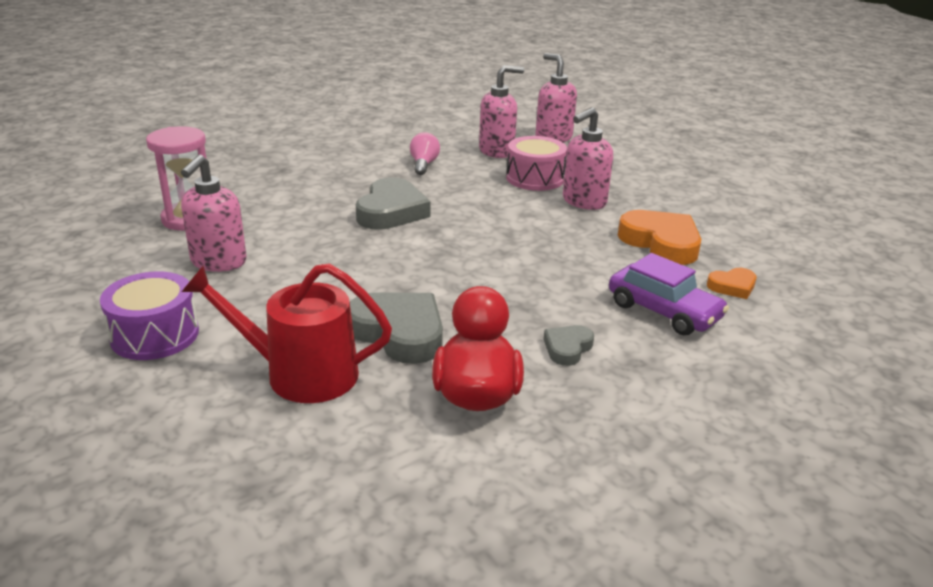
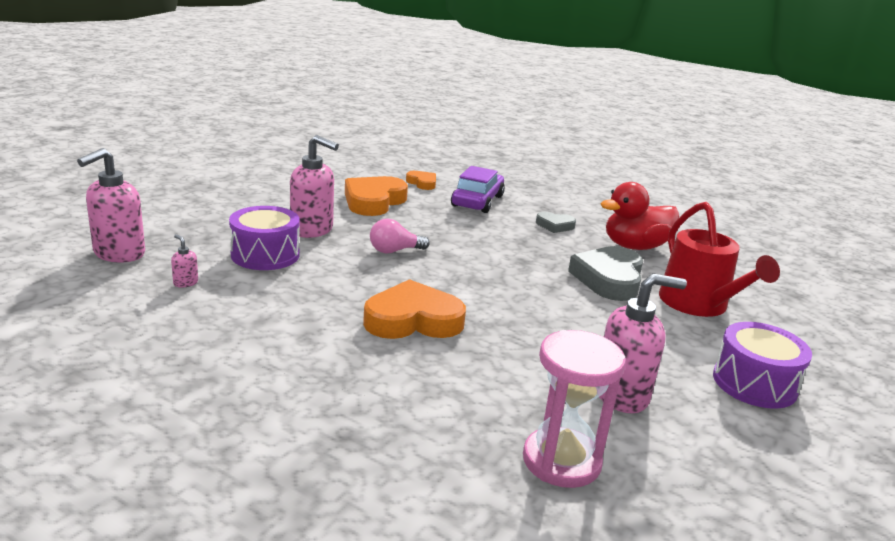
camera: 115 degrees left, 5 degrees down
(391, 211) = (413, 320): grey heart -> orange heart
(423, 164) = (258, 324): pink light bulb -> pink light bulb (394, 251)
(497, 151) = (185, 283): pink soap dispenser -> pink soap dispenser, size x0.43
(535, 178) = (265, 255): pink drum -> purple drum

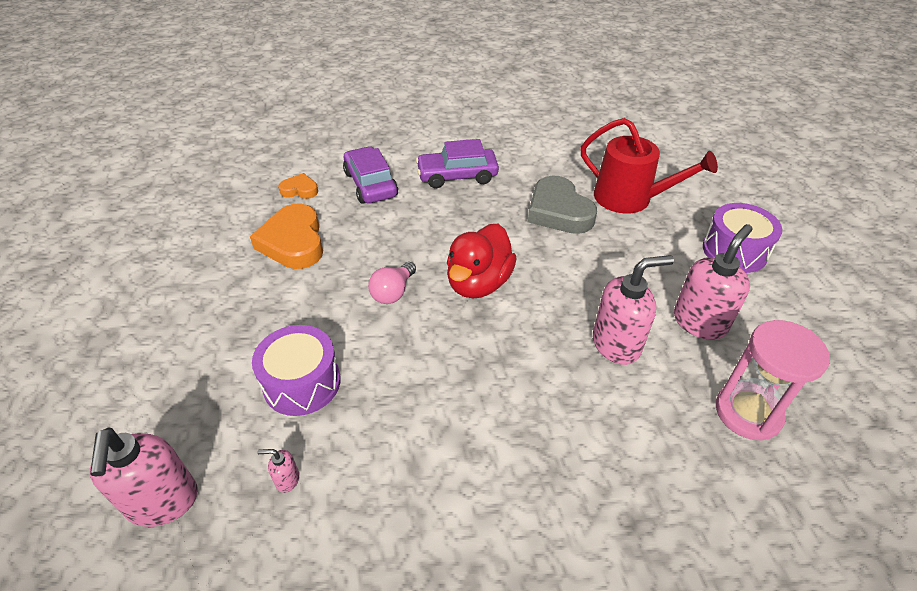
camera: 40 degrees left, 20 degrees up
(312, 230) = (295, 318): pink soap dispenser -> pink soap dispenser (616, 344)
(413, 320) = (510, 360): orange heart -> none
(555, 225) = (457, 176): grey heart -> purple car
(635, 246) = (530, 164): red duck -> red duck (478, 283)

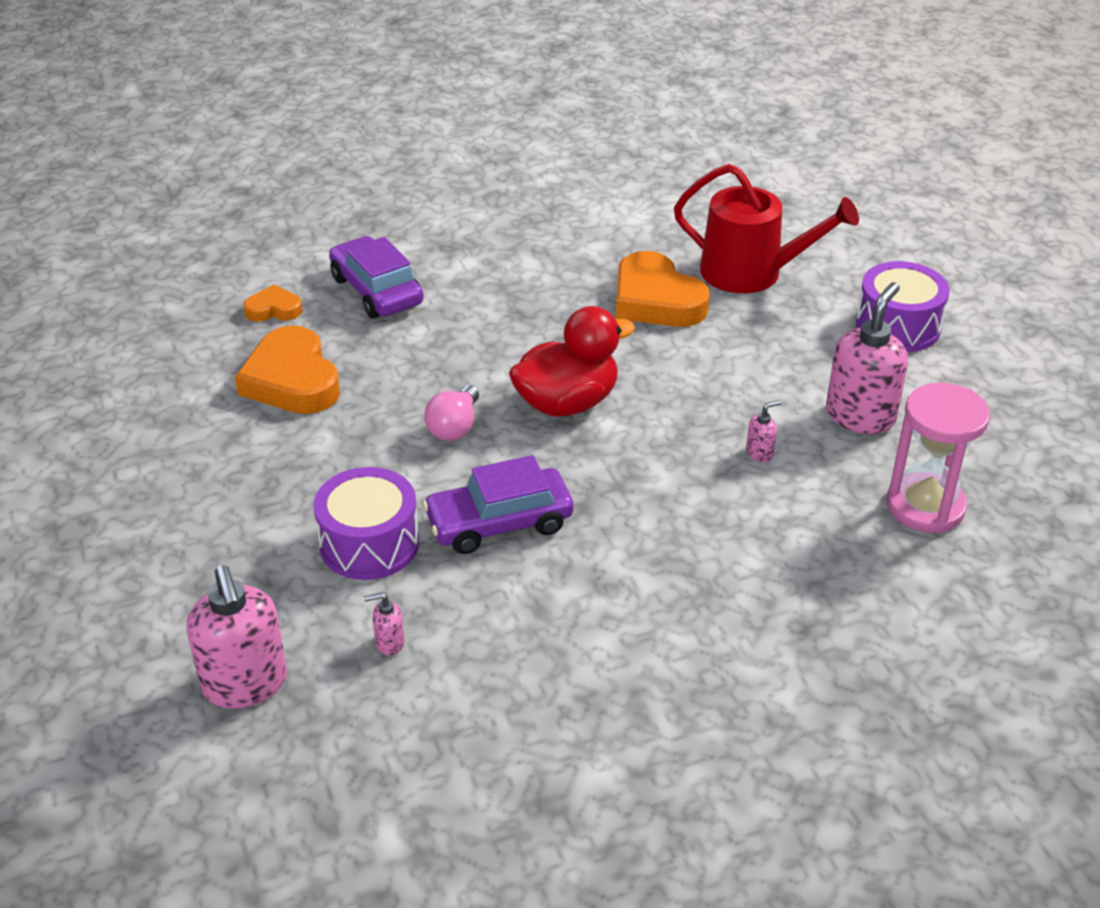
camera: 10 degrees left, 5 degrees down
(457, 176) = (500, 266): purple car -> purple car (499, 523)
(478, 283) = (567, 403): red duck -> red duck turned 135 degrees counterclockwise
(558, 211) = (656, 300): grey heart -> orange heart
(616, 344) = (760, 453): pink soap dispenser -> pink soap dispenser, size x0.43

